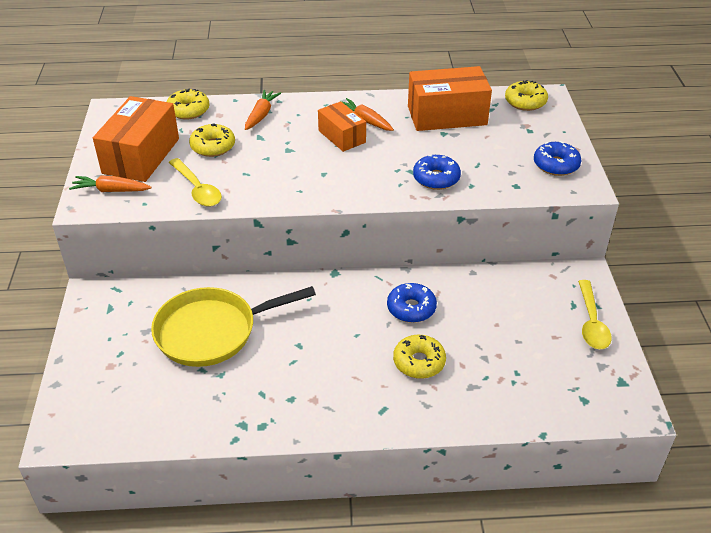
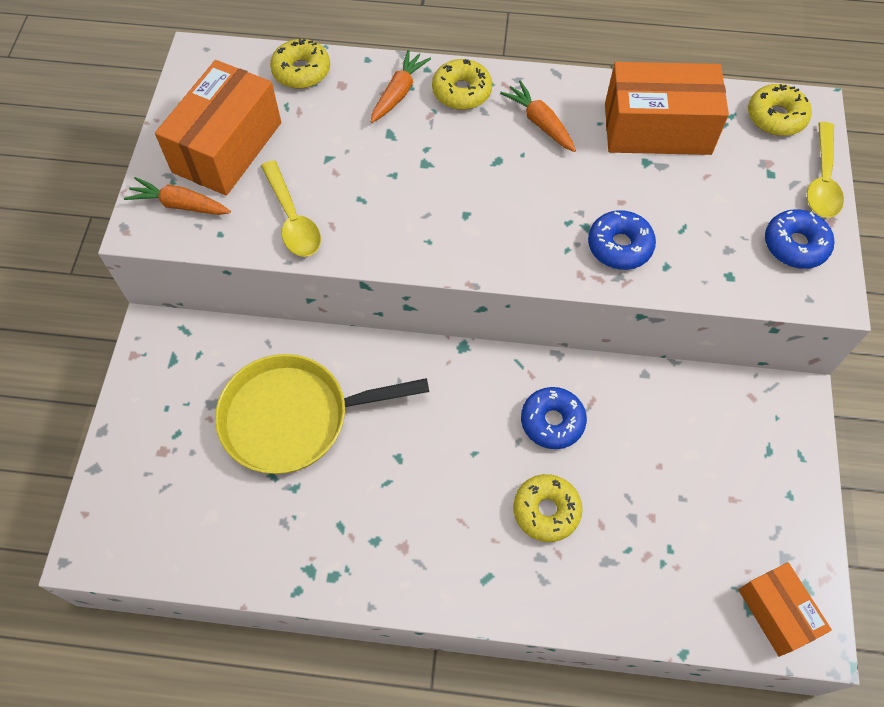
camera: 10 degrees right, 20 degrees up
(213, 146) = (324, 143): yellow donut -> yellow donut (462, 91)
(342, 136) = (502, 149): orange box -> orange box (776, 613)
(591, 322) = (787, 483): yellow spoon -> yellow spoon (822, 180)

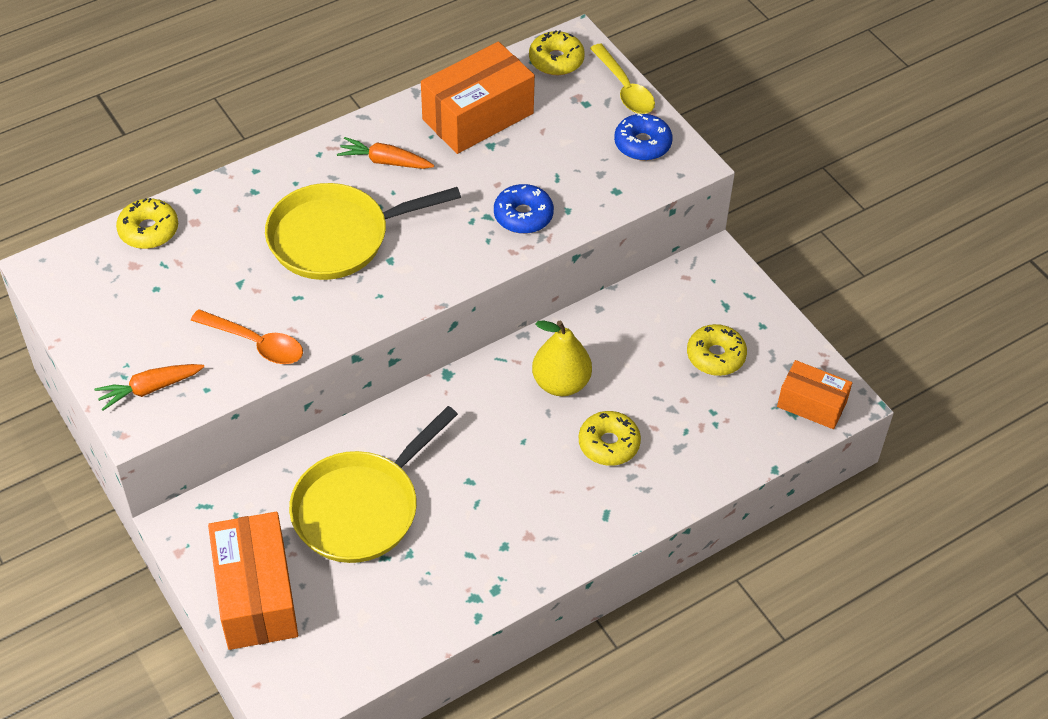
camera: 40 degrees left, 10 degrees down
(227, 147) = (145, 324): orange box -> orange box (256, 595)
(292, 218) = (255, 343): yellow spoon -> orange spoon
(399, 93) = (250, 201): orange carrot -> none
(439, 166) = (336, 237): none -> yellow pan
(462, 91) = (301, 172): yellow donut -> yellow donut (715, 356)
(552, 421) = (561, 383): blue donut -> yellow pear

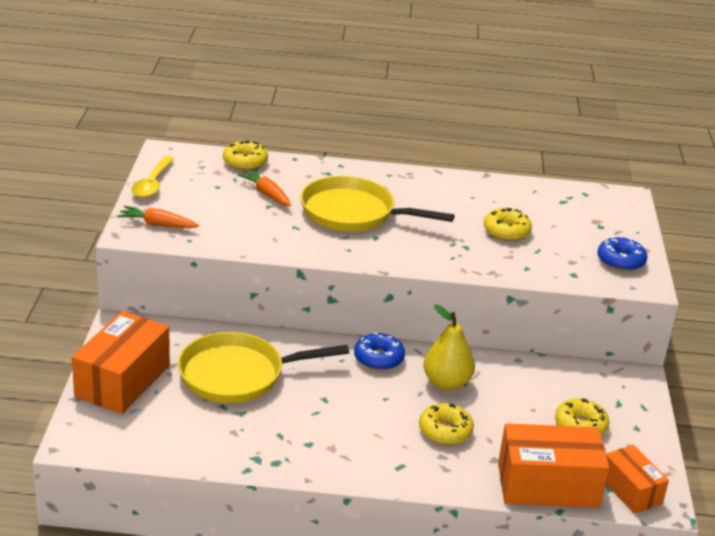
camera: 35 degrees right, 20 degrees down
(255, 343) = (244, 234): orange spoon -> none
(385, 161) = (427, 195): orange carrot -> orange carrot (266, 194)
(478, 116) = (515, 201): orange box -> orange box (548, 485)
(523, 216) = (491, 257): blue donut -> blue donut (378, 358)
(556, 60) = (602, 199): yellow donut -> yellow donut (506, 231)
(624, 88) = (638, 231): yellow spoon -> yellow spoon (152, 183)

